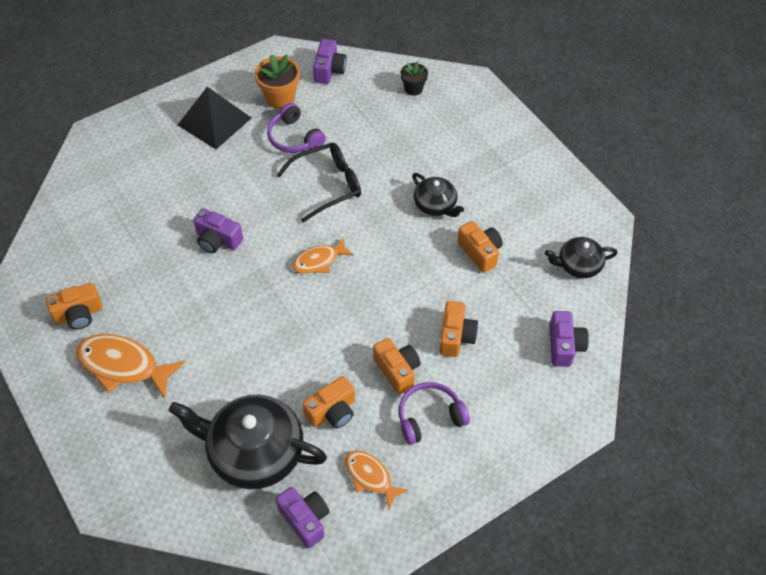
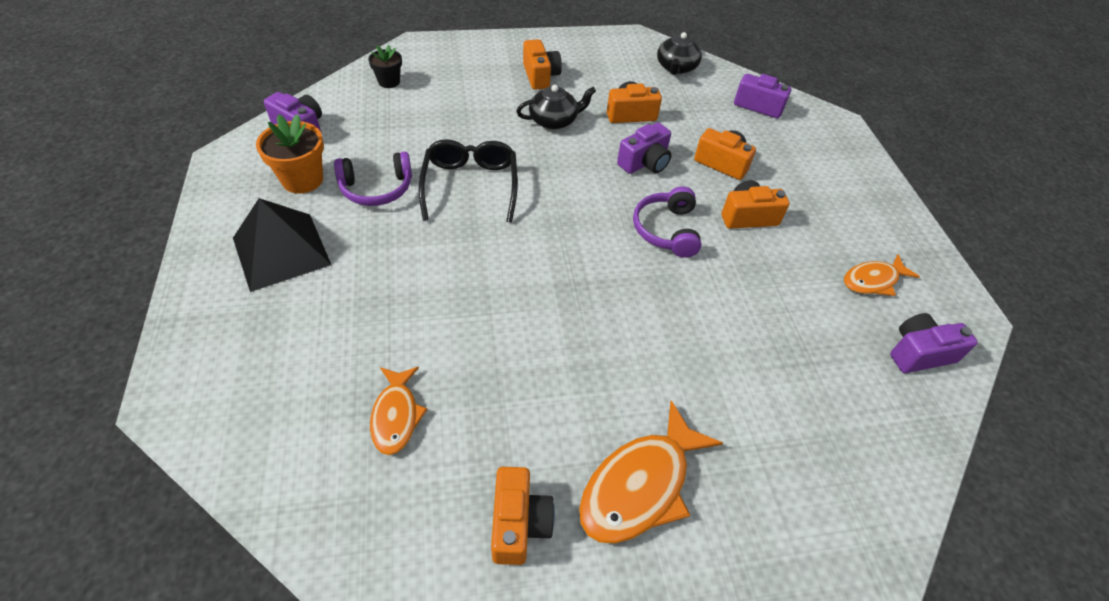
camera: 70 degrees left, 5 degrees down
(218, 240) = (484, 309): purple camera -> purple camera (644, 163)
(254, 452) = (821, 372): black teapot -> none
(319, 261) = (574, 227): orange fish -> orange fish (396, 415)
(332, 411) = (783, 284): orange camera -> orange camera (540, 76)
(430, 417) = (811, 213): purple headphones -> purple headphones (667, 230)

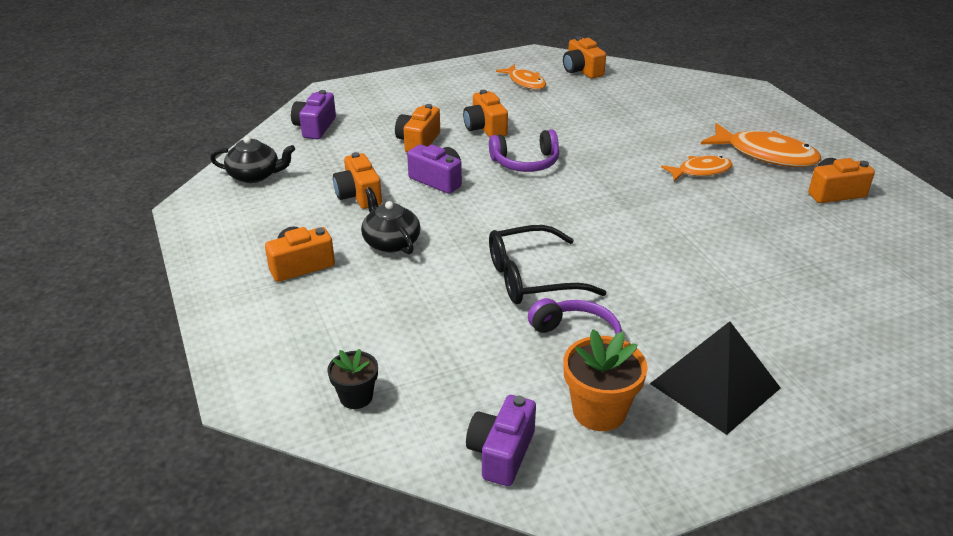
camera: 100 degrees left, 15 degrees down
(396, 415) = (814, 259): orange fish -> orange fish (700, 171)
(919, 353) = (582, 70): purple camera -> orange camera

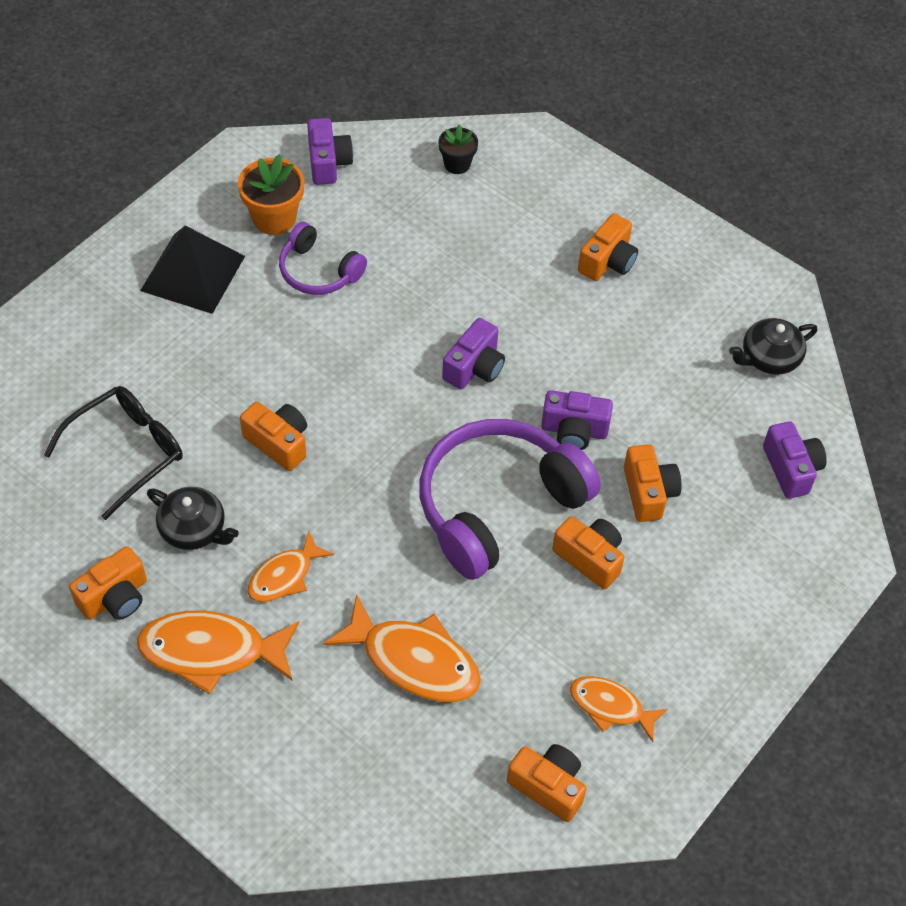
camera: 150 degrees right, 20 degrees up
(359, 195) = (636, 372): orange camera -> orange camera (278, 443)
(391, 242) = (552, 321): black teapot -> black teapot (194, 529)
(481, 233) = (474, 367): none -> purple camera
(525, 162) = (498, 506): purple headphones -> purple headphones, size x1.87
(532, 277) = (392, 328): black glasses -> black glasses (126, 452)
(630, 121) = (413, 661): none -> orange fish

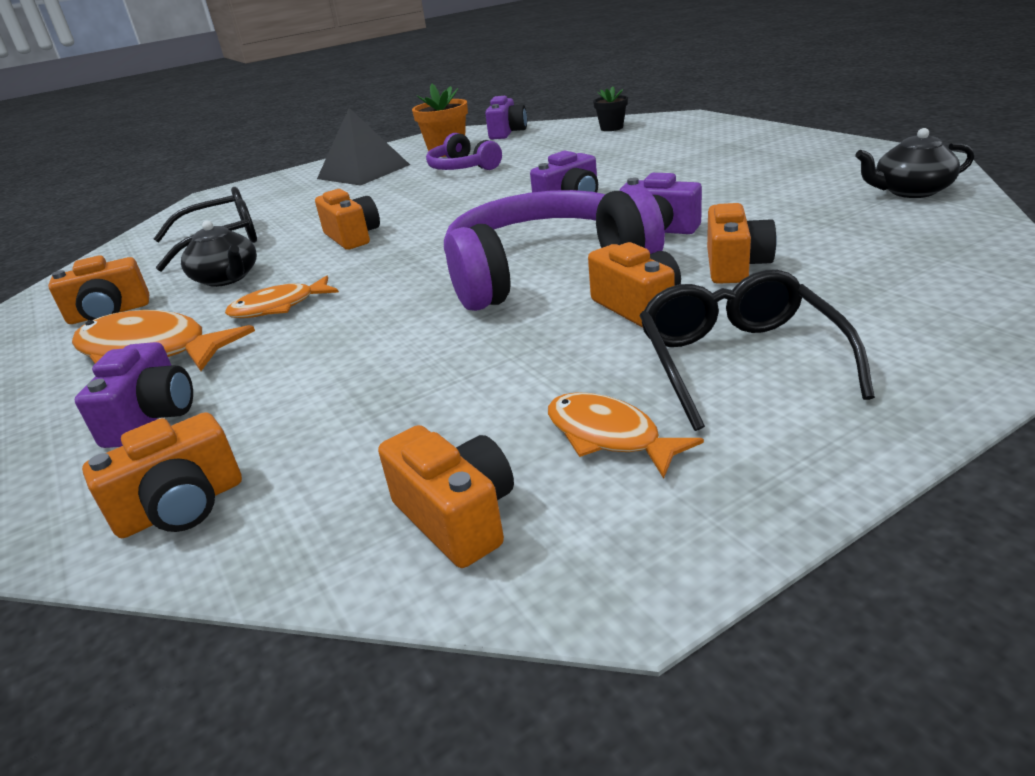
camera: 25 degrees right, 25 degrees down
(413, 661) = (360, 372): orange fish -> none
(607, 261) = (732, 155): orange camera -> orange camera (182, 507)
(672, 622) = (739, 362): none -> black glasses
(791, 469) = (942, 253): purple camera -> purple camera (152, 417)

